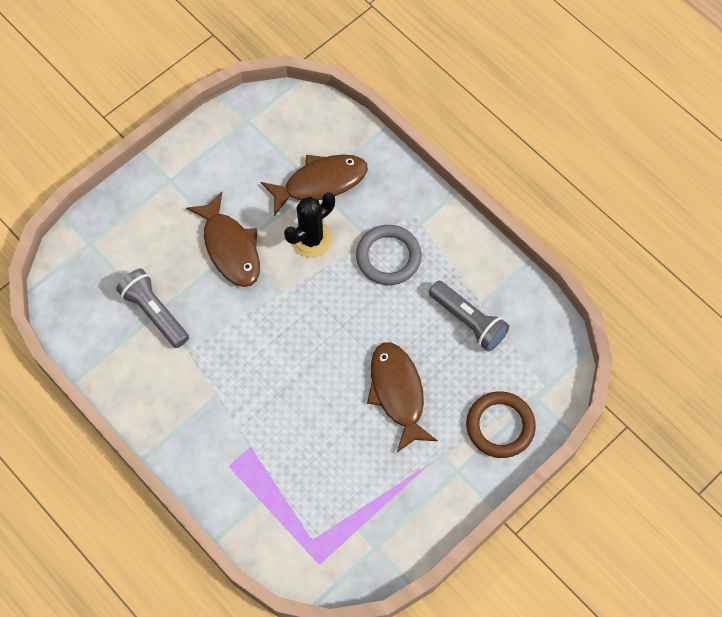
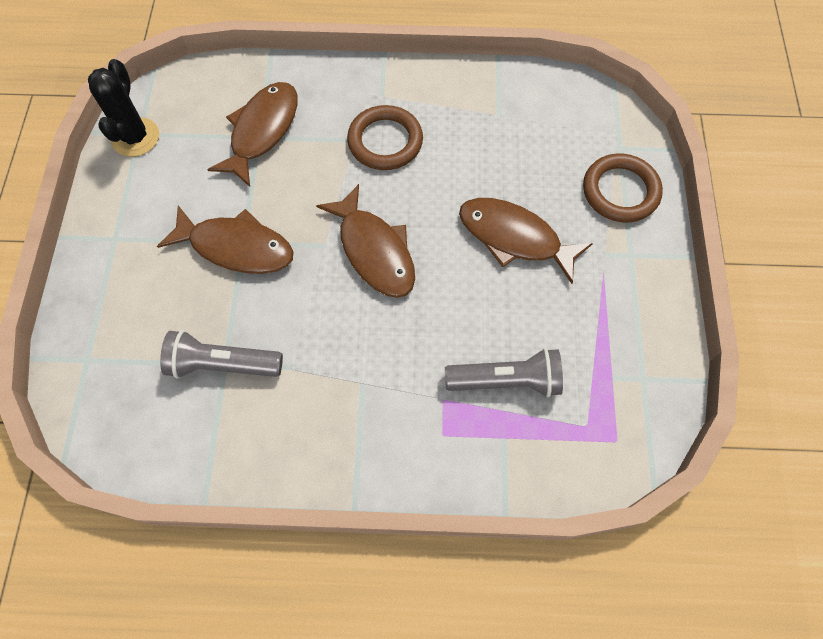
camera: 45 degrees left, 0 degrees up
(305, 323) = (374, 251): none -> brown fish
(311, 239) = (303, 180): black cactus -> black cactus (135, 137)
(388, 257) = (385, 141): grey ring -> brown ring
(468, 321) = (504, 135): grey flashlight -> grey flashlight (506, 380)

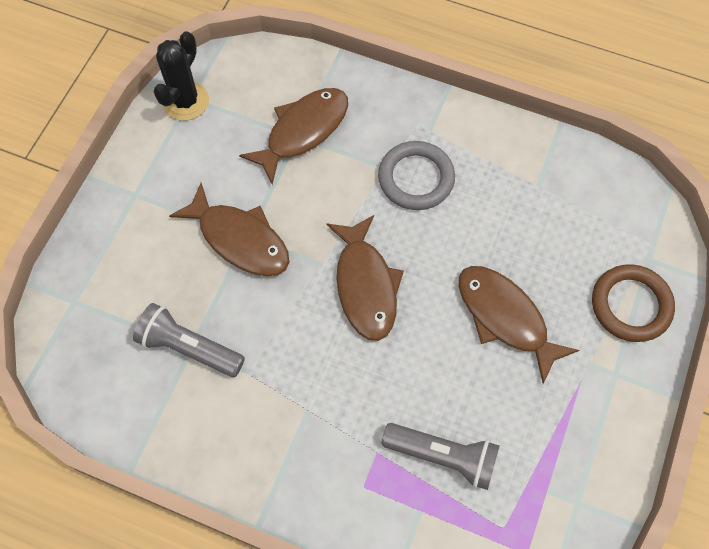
camera: 20 degrees right, 0 degrees up
(385, 141) = (416, 178): brown ring -> grey ring

